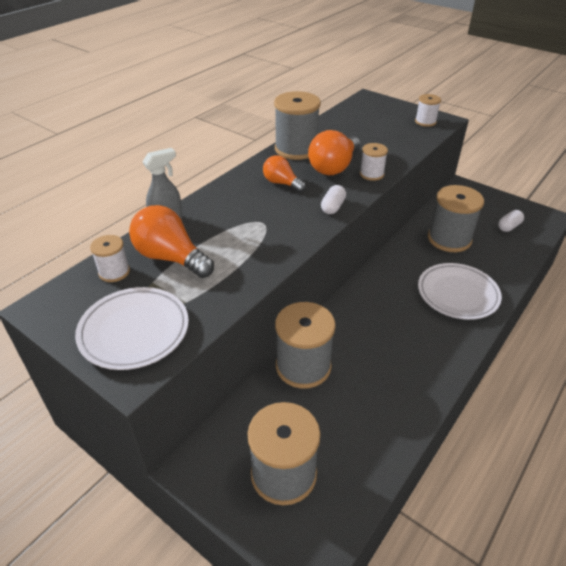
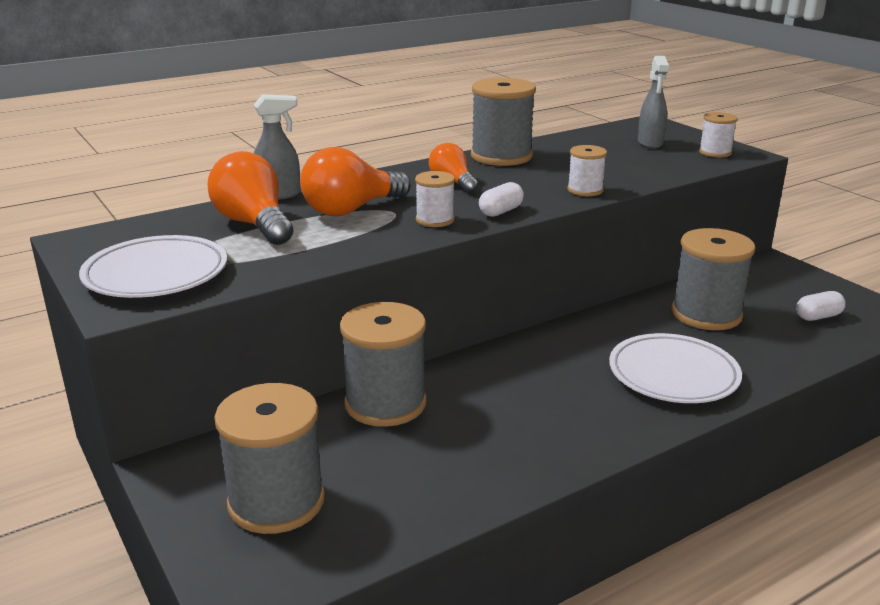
camera: 20 degrees right, 15 degrees down
(114, 272) = (179, 225): white spool -> white spool (435, 220)
(334, 167) = (538, 177): orange light bulb -> orange light bulb (351, 210)
(381, 119) = (650, 143): none -> grey spray bottle

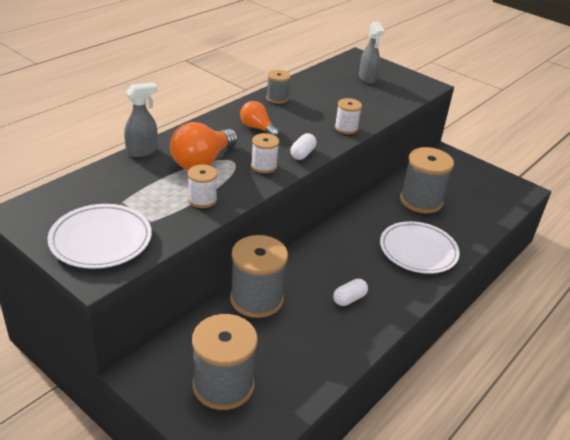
camera: 20 degrees left, 10 degrees up
(254, 224) = (142, 183): orange light bulb -> none
(501, 156) = (277, 98): grey spool -> grey spool, size x0.52
(715, 152) = (410, 85): white spool -> white spool (202, 200)
(818, 317) = (483, 195): white capsule -> white capsule (349, 299)

